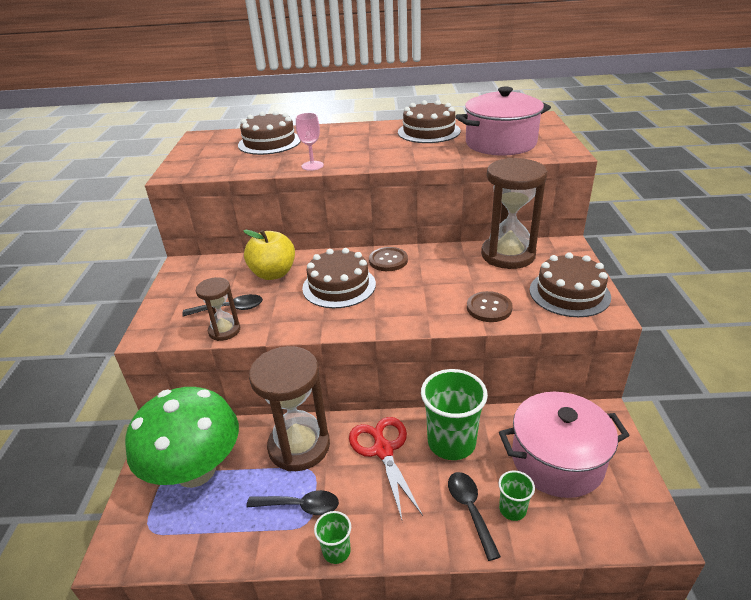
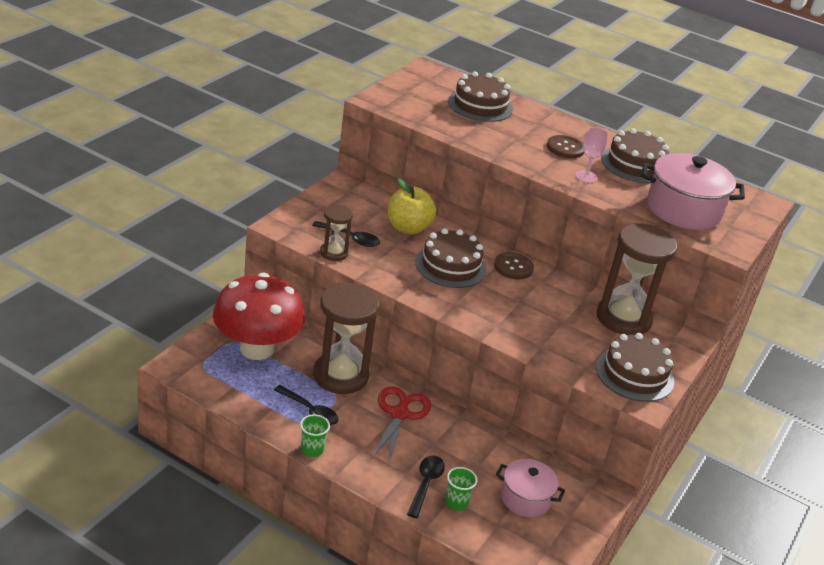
camera: 25 degrees right, 0 degrees up
(196, 470) = (257, 348): green mushroom -> red mushroom
(312, 166) = (491, 148): pink goblet -> pink goblet (586, 176)
(451, 442) = (456, 440): green cup -> none
(489, 308) = (552, 347): brown button -> brown button (565, 148)
(557, 460) = (525, 498): pink pot -> pink pot, size x0.61

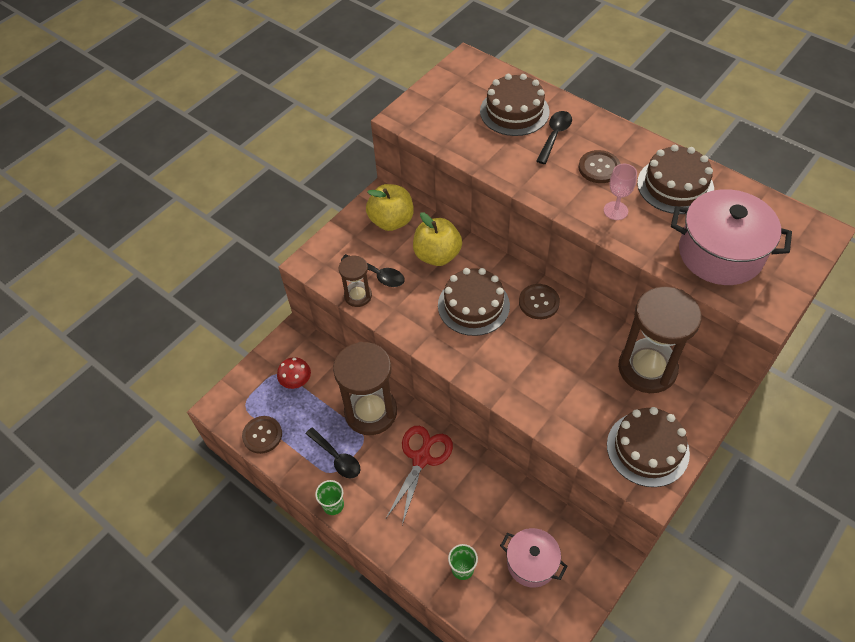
camera: 15 degrees right, 20 degrees up
(226, 391) = (262, 435): none -> brown button
(257, 348) = (296, 381): red mushroom -> red mushroom, size x0.40
(358, 200) = (391, 221): none -> yellow apple
(426, 484) = (435, 546): black spoon -> black spoon (554, 136)

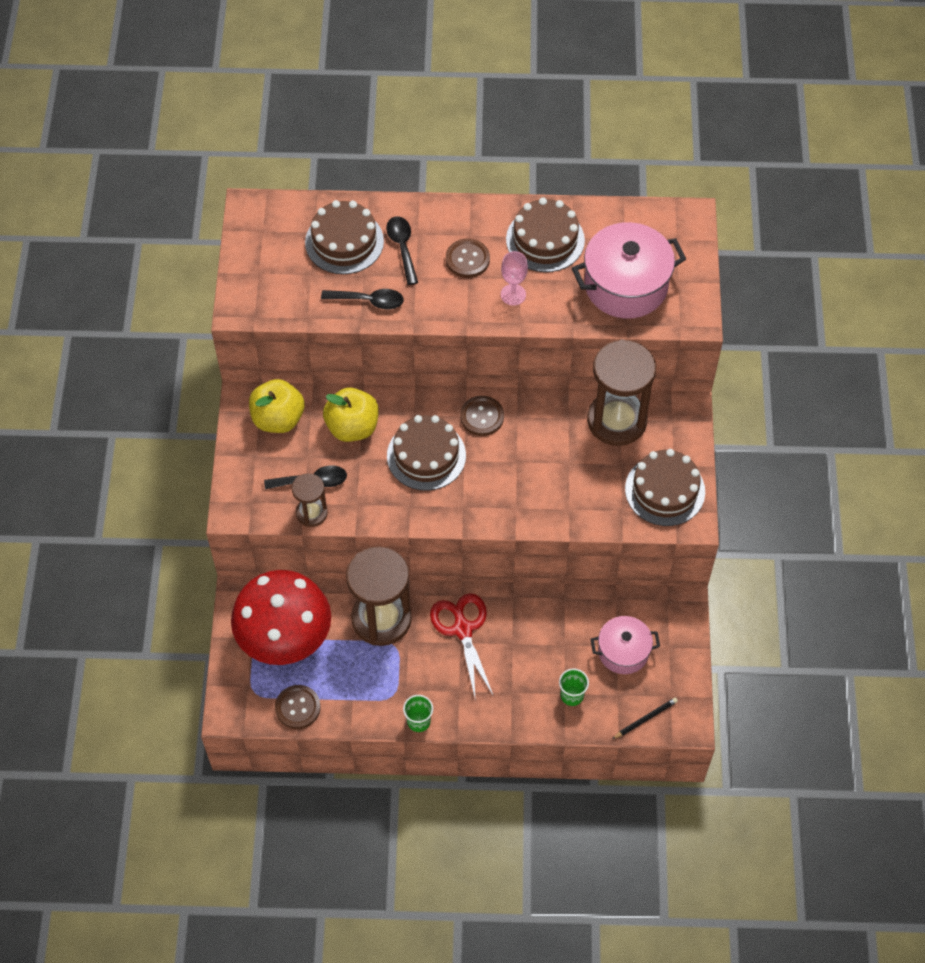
camera: 40 degrees left, 5 degrees up
(296, 381) = (285, 638): red mushroom -> red mushroom, size x2.50
(337, 458) = (386, 680): black spoon -> black spoon (369, 301)
(507, 633) = (645, 719): none -> black pencil

